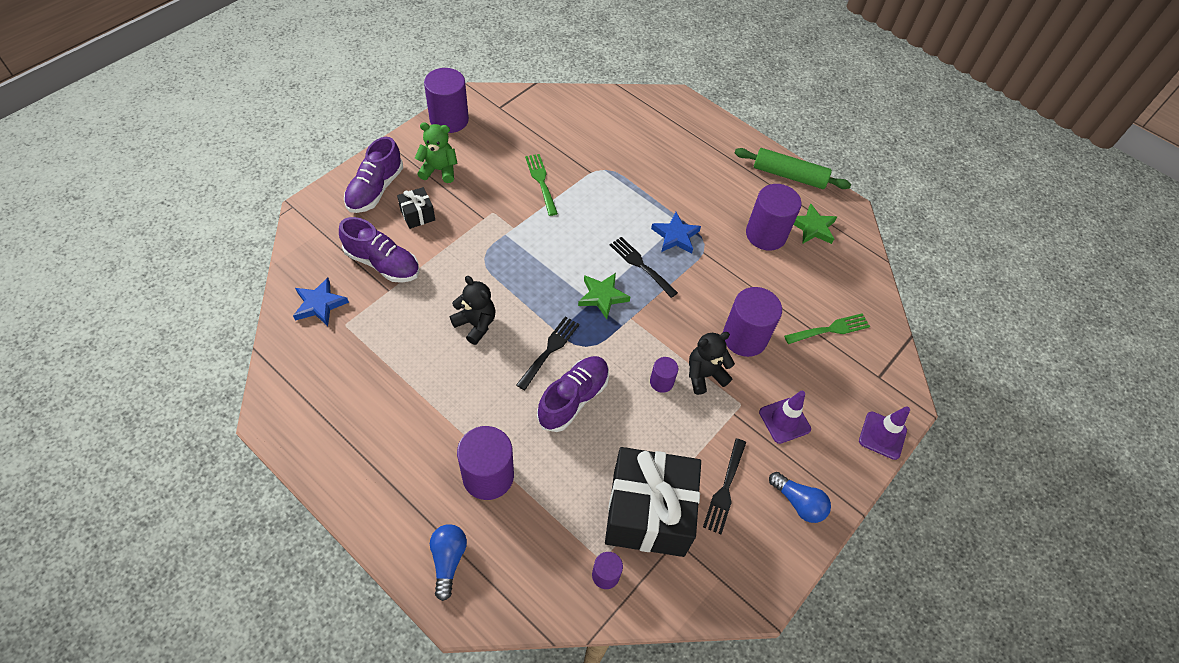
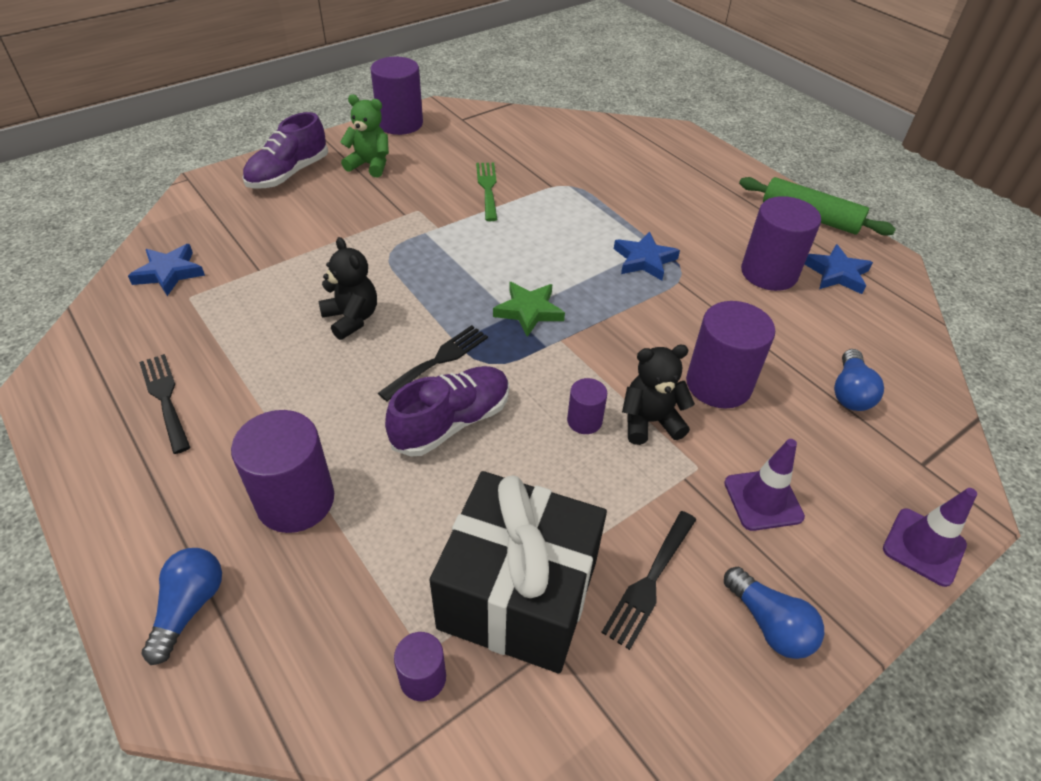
camera: 15 degrees right, 10 degrees down
(383, 263) = (264, 242): purple shoe -> none
(417, 215) = (327, 202): black gift -> none
(641, 265) = (590, 284): black fork -> black fork (165, 398)
(813, 227) = (836, 273): green star -> blue star
(830, 329) = (850, 392): green fork -> blue light bulb

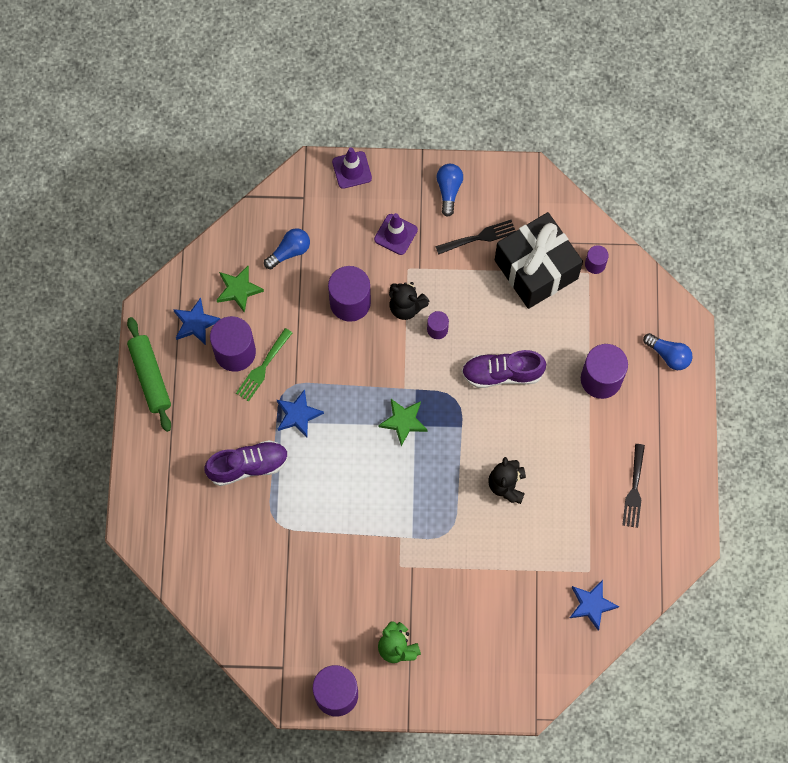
camera: 140 degrees left, 25 degrees up
(189, 607) = (668, 355): blue light bulb -> blue light bulb turned 105 degrees counterclockwise
(288, 174) = (462, 675): purple shoe -> purple shoe (248, 466)
(438, 360) = (480, 419): black fork -> none
(487, 188) = (335, 558): green fork -> green fork (263, 367)
(843, 324) = (238, 289): none -> green star

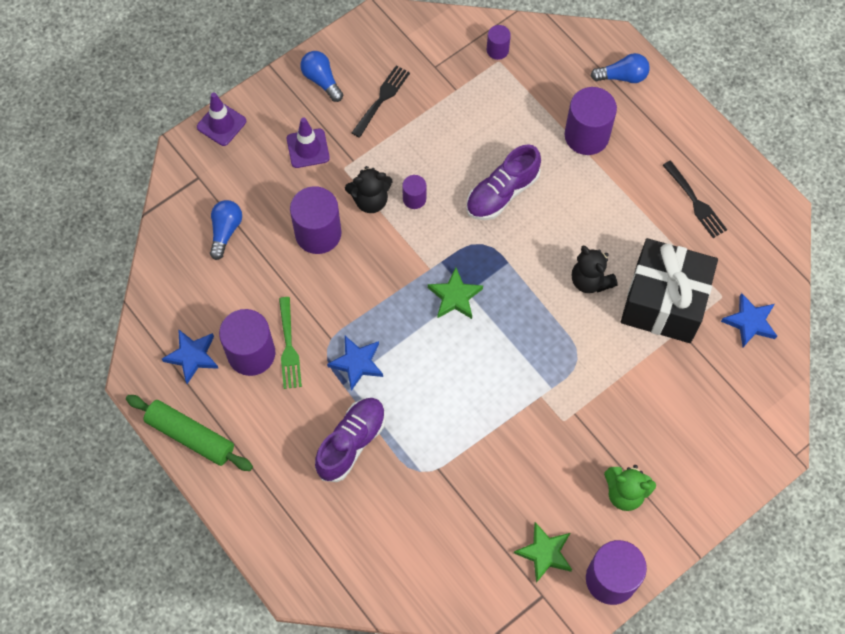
camera: 40 degrees left, 5 degrees down
(238, 289) = (207, 297): green star -> green star (544, 553)
(536, 269) = (453, 89): black gift -> black gift (663, 302)

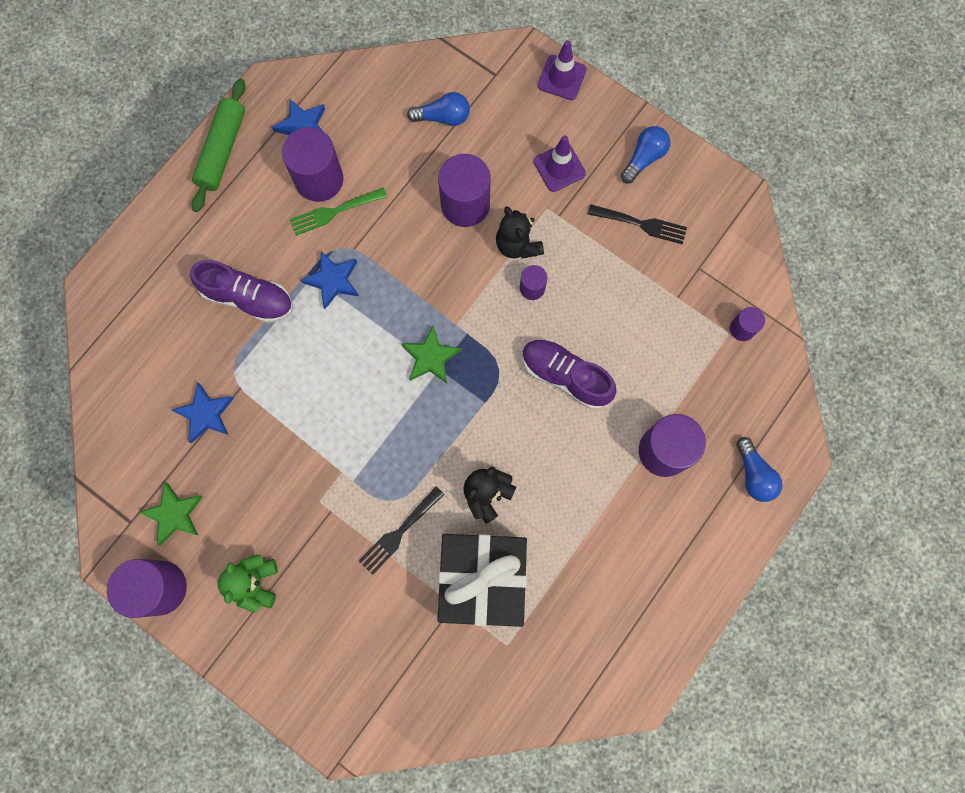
camera: 75 degrees right, 10 degrees up
(695, 202) = (616, 592): black fork -> black fork (399, 533)
(750, 322) = (483, 682): blue star -> blue star (205, 414)

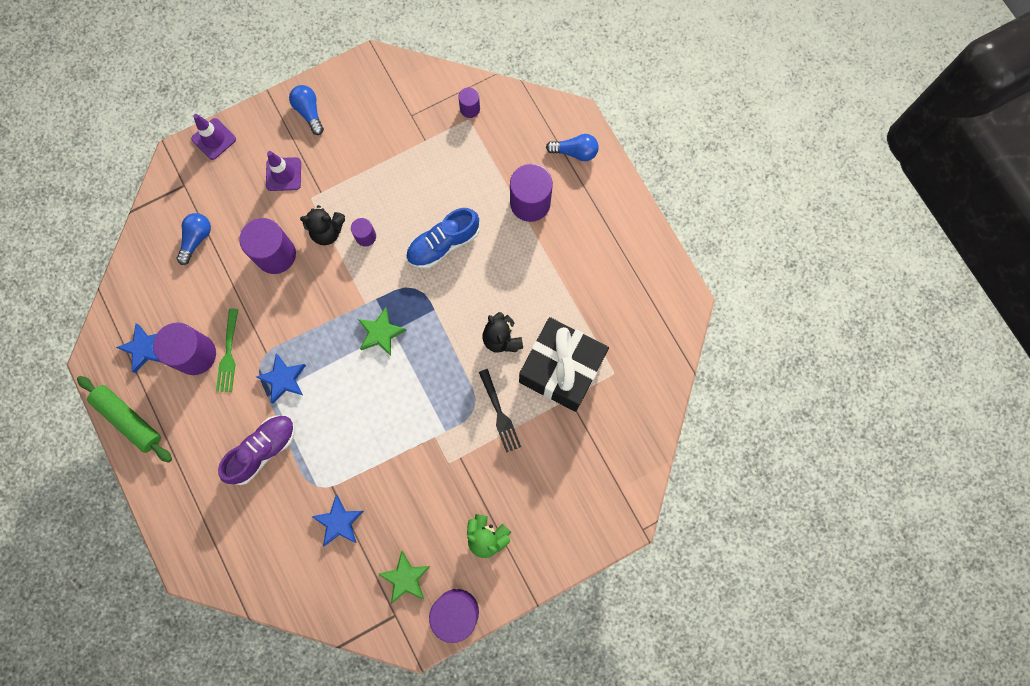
camera: 65 degrees left, 0 degrees up
(565, 376) = (443, 244): purple shoe -> blue shoe
(641, 224) = (358, 138): black fork -> none

